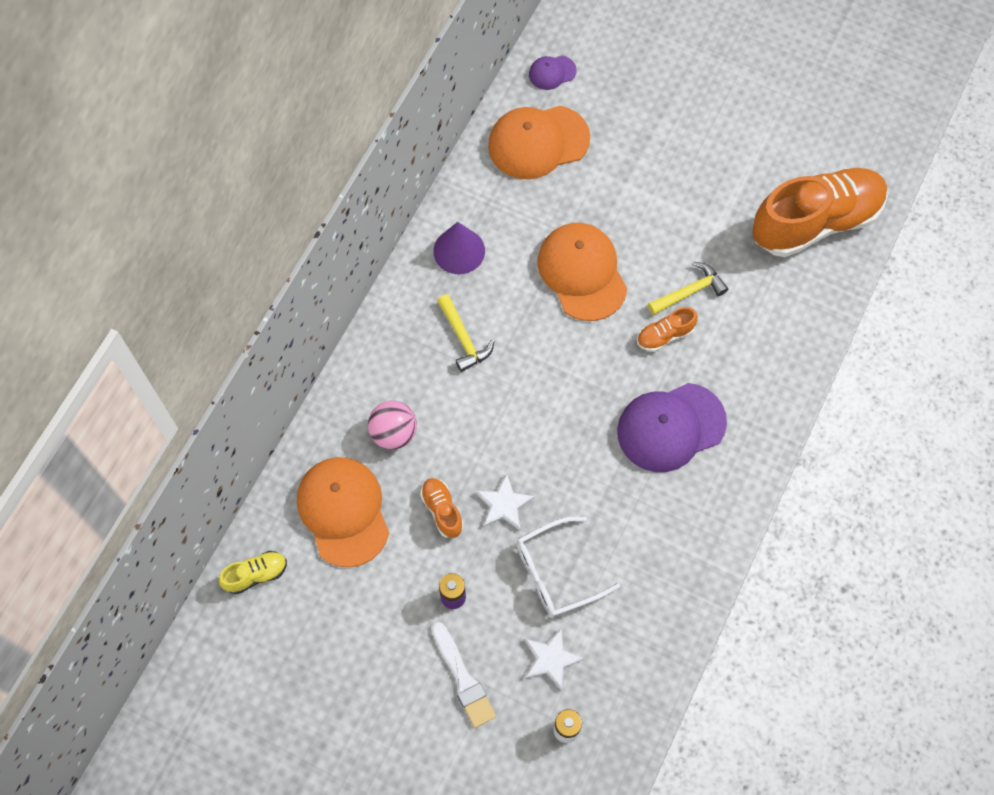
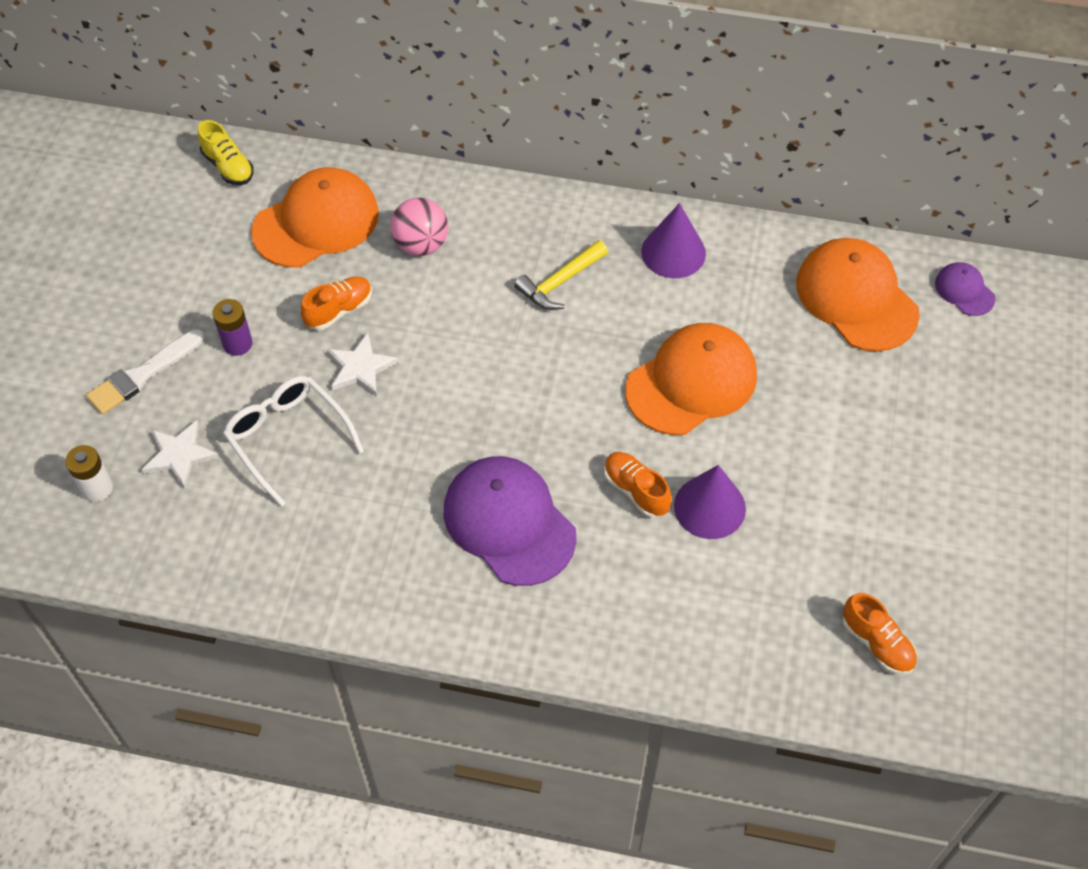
camera: 75 degrees right, 10 degrees down
(690, 291) = (709, 507): yellow hammer -> purple cone
(815, 222) = (877, 643): orange shoe -> orange shoe, size x0.42

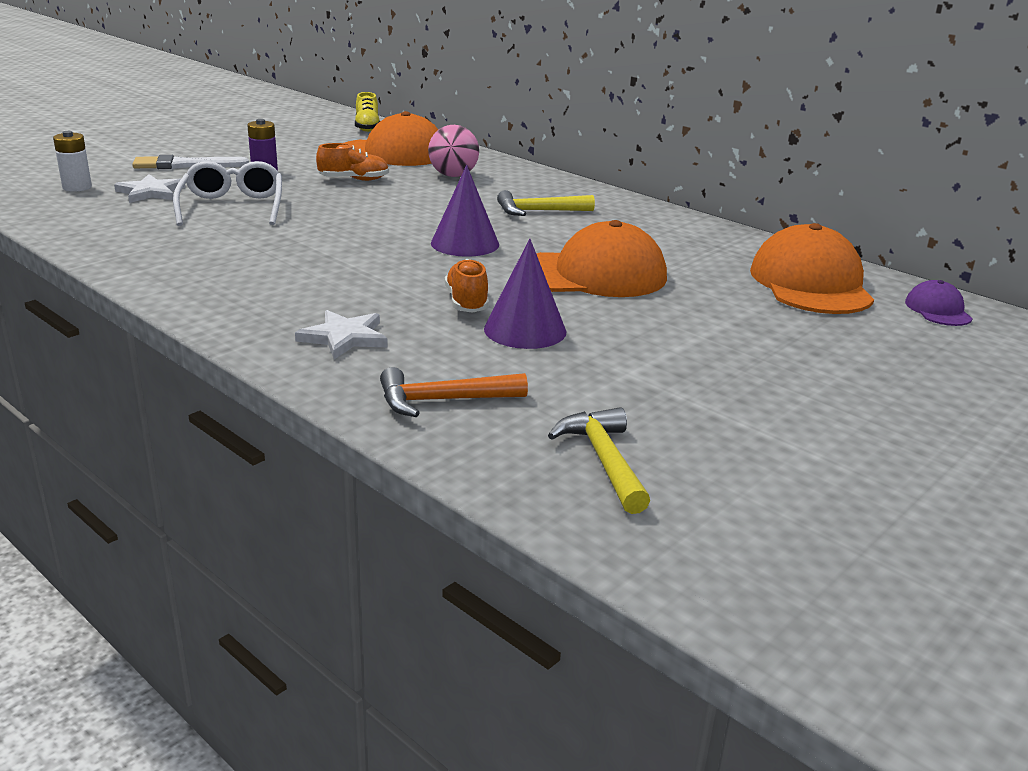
camera: 30 degrees right, 30 degrees down
(360, 367) = (331, 199): white star -> white star (344, 337)
(509, 522) = (333, 282): purple cap -> none
(673, 252) = (654, 225): purple cone -> purple cone (465, 243)
(731, 639) = (442, 401): none -> orange hammer
(877, 643) = (603, 460): orange shoe -> yellow hammer

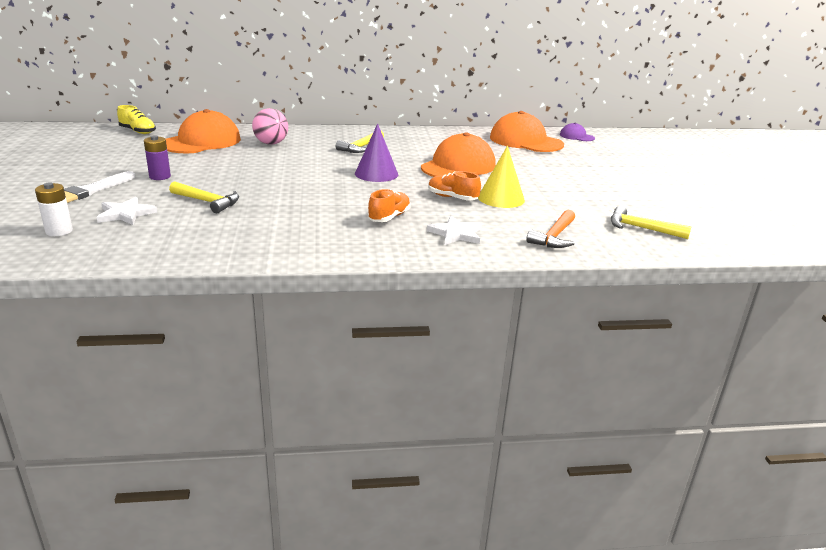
camera: 50 degrees left, 0 degrees up
(232, 207) = (208, 202): white glasses -> yellow hammer
(354, 180) = (227, 163): orange shoe -> orange shoe (389, 217)
(525, 330) = (501, 198): purple cone -> yellow cone

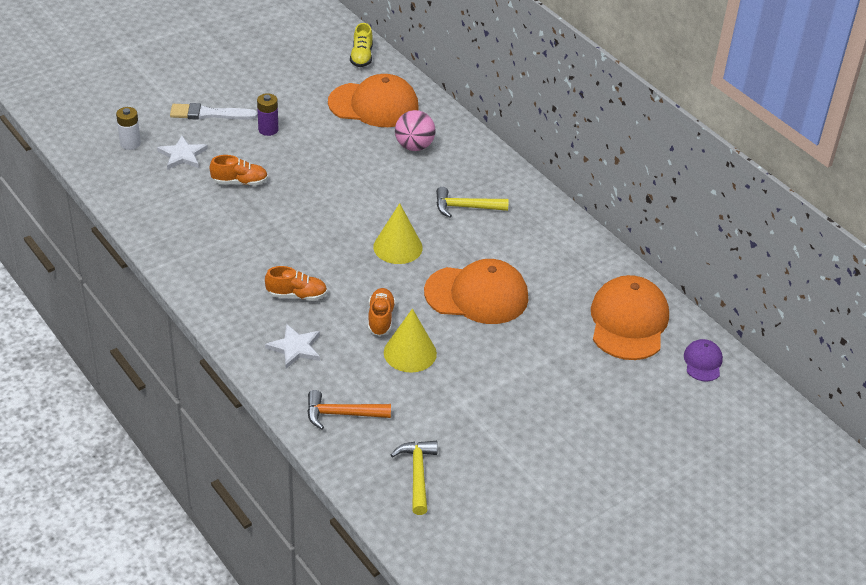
camera: 60 degrees right, 15 degrees up
(208, 202) = (240, 182): yellow hammer -> orange shoe
(376, 174) = (398, 247): purple cone -> yellow cone

